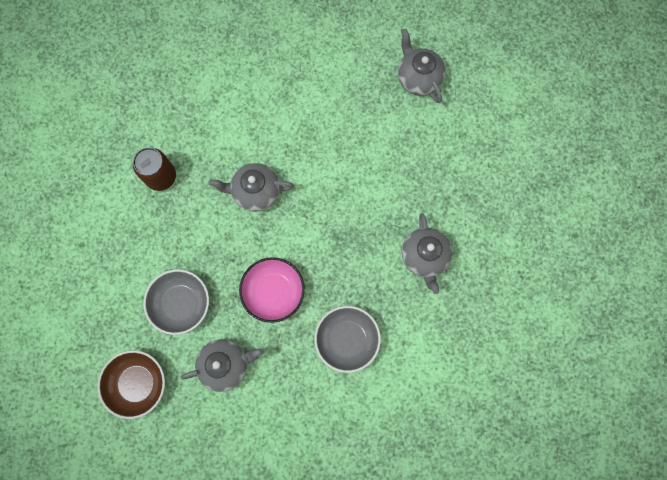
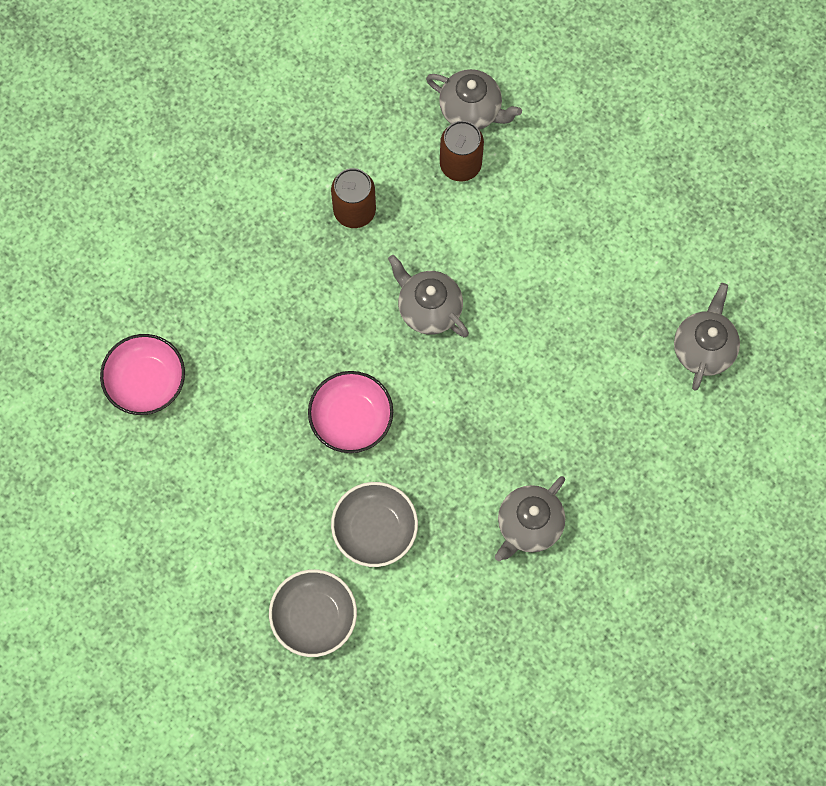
camera: 45 degrees right, 5 degrees down
(137, 384) = (146, 381): brown bowl -> pink bowl
(180, 303) = (256, 347): grey bowl -> grey bowl (314, 617)
(194, 98) = (460, 164): none -> brown can
(226, 364) = (241, 442): grey teapot -> grey teapot (471, 111)

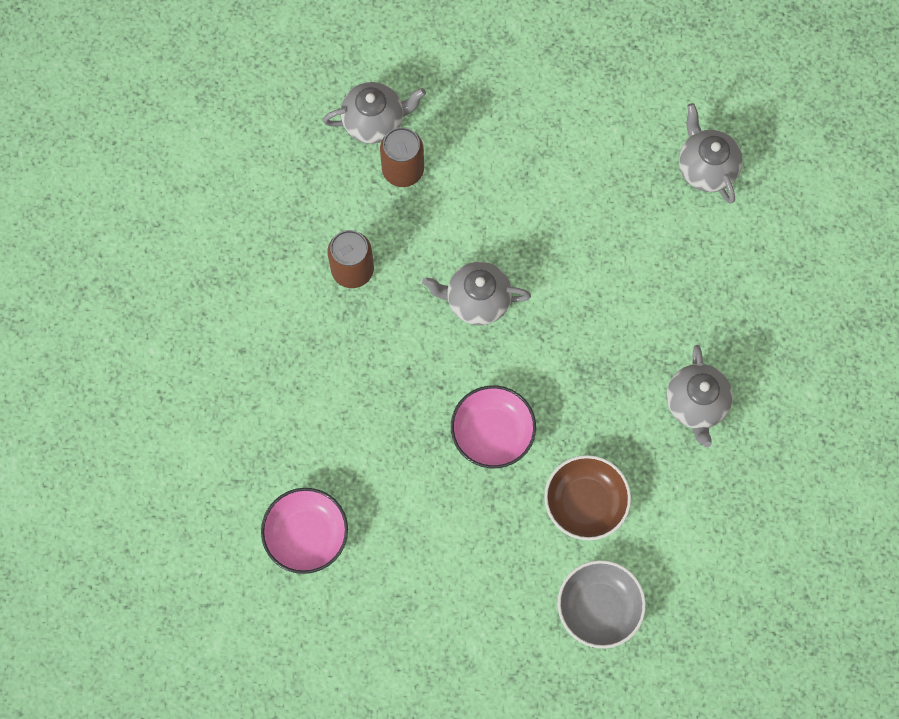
camera: 40 degrees left, 0 degrees up
(375, 529) = (585, 502): grey bowl -> brown bowl

